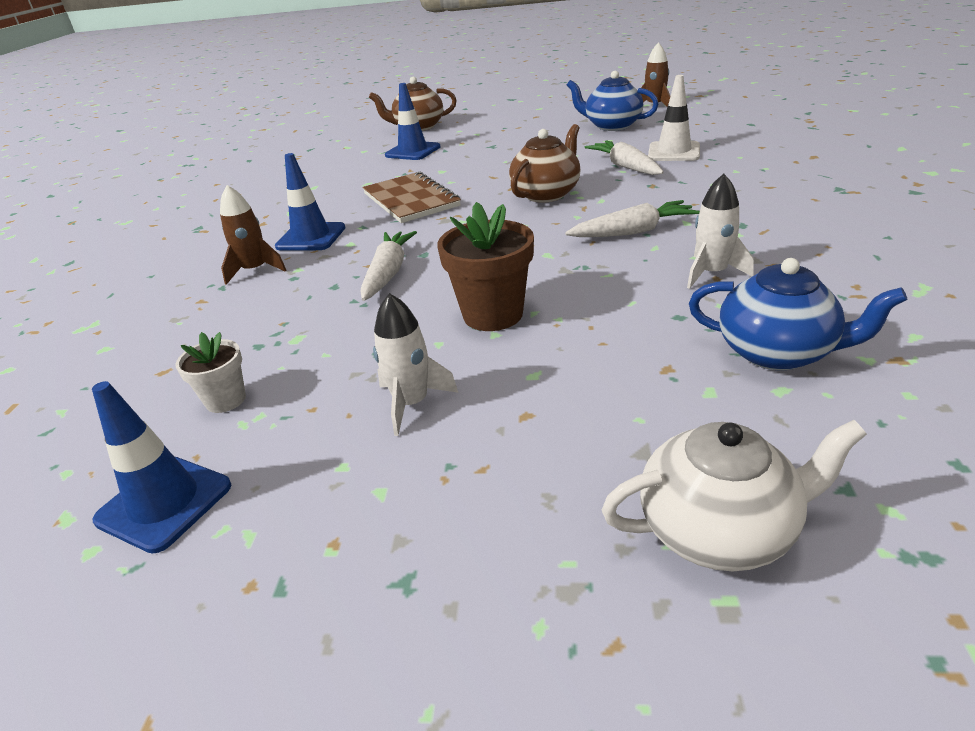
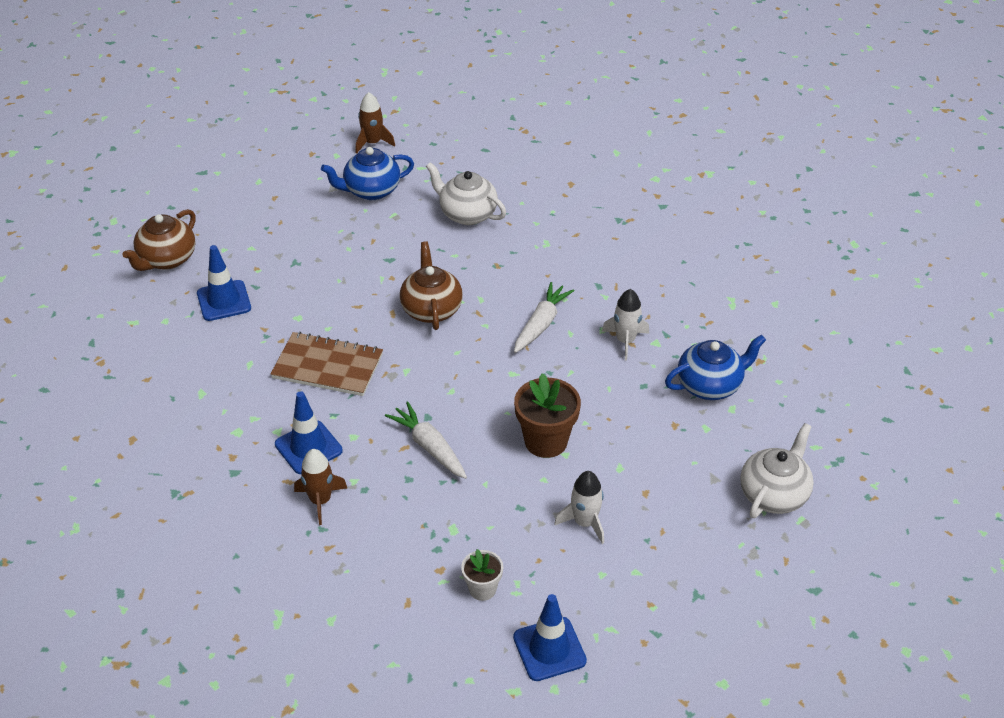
camera: 50 degrees left, 10 degrees up
(625, 167) = (451, 249): white carrot -> none
(673, 152) = (467, 214): white traffic cone -> white teapot

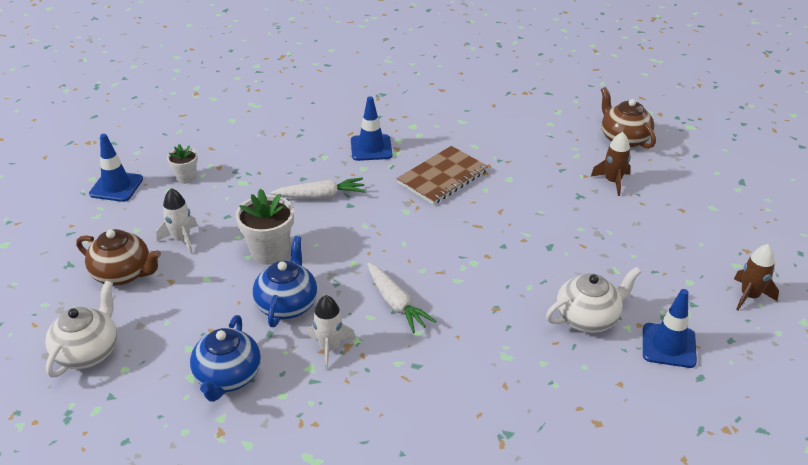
camera: 120 degrees right, 5 degrees down
(224, 301) = (554, 152): blue traffic cone -> blue traffic cone (668, 345)
(320, 500) = (321, 140): brown rocket -> brown rocket (612, 182)
(371, 191) = (662, 268): blue teapot -> blue teapot (287, 304)
(431, 309) = (466, 247): brown teapot -> brown teapot (123, 274)
(546, 441) = (269, 252): brown flower pot -> white flower pot
(774, 494) = (88, 352): white teapot -> white teapot turned 135 degrees counterclockwise

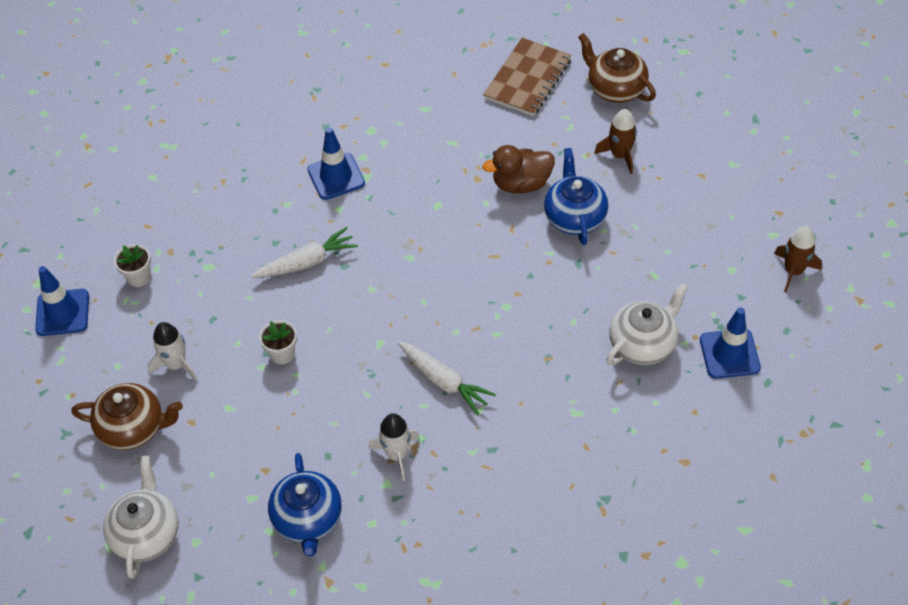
camera: 15 degrees left, 15 degrees up
(269, 252) = (282, 354): white flower pot -> white flower pot, size x0.58
(287, 304) = (331, 415): blue teapot -> blue teapot (574, 217)
(442, 177) = (433, 198): brown notebook -> brown notebook (527, 79)
(520, 183) = (521, 184): none -> brown duck

